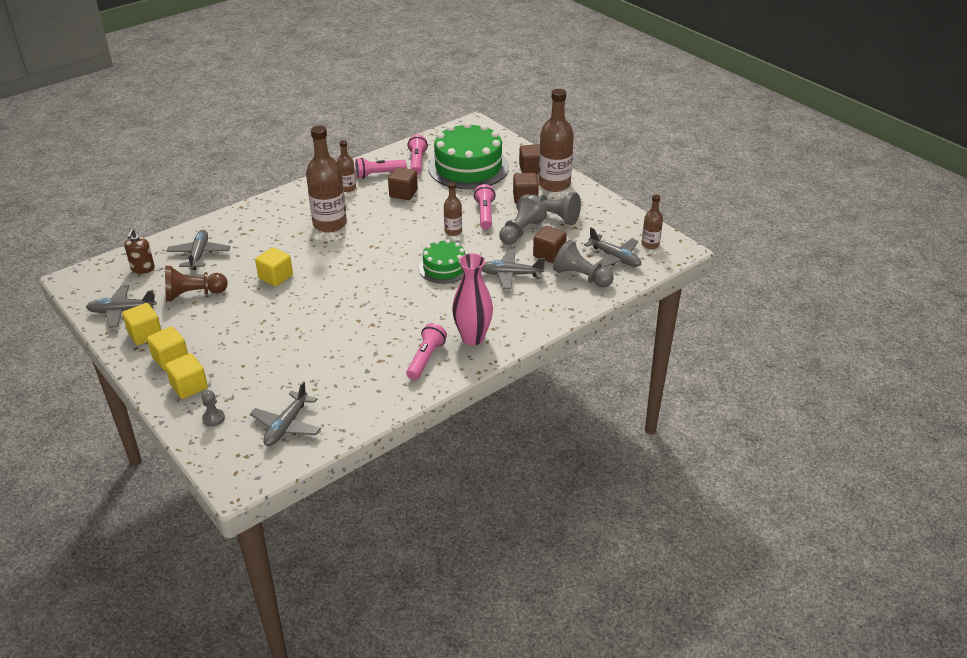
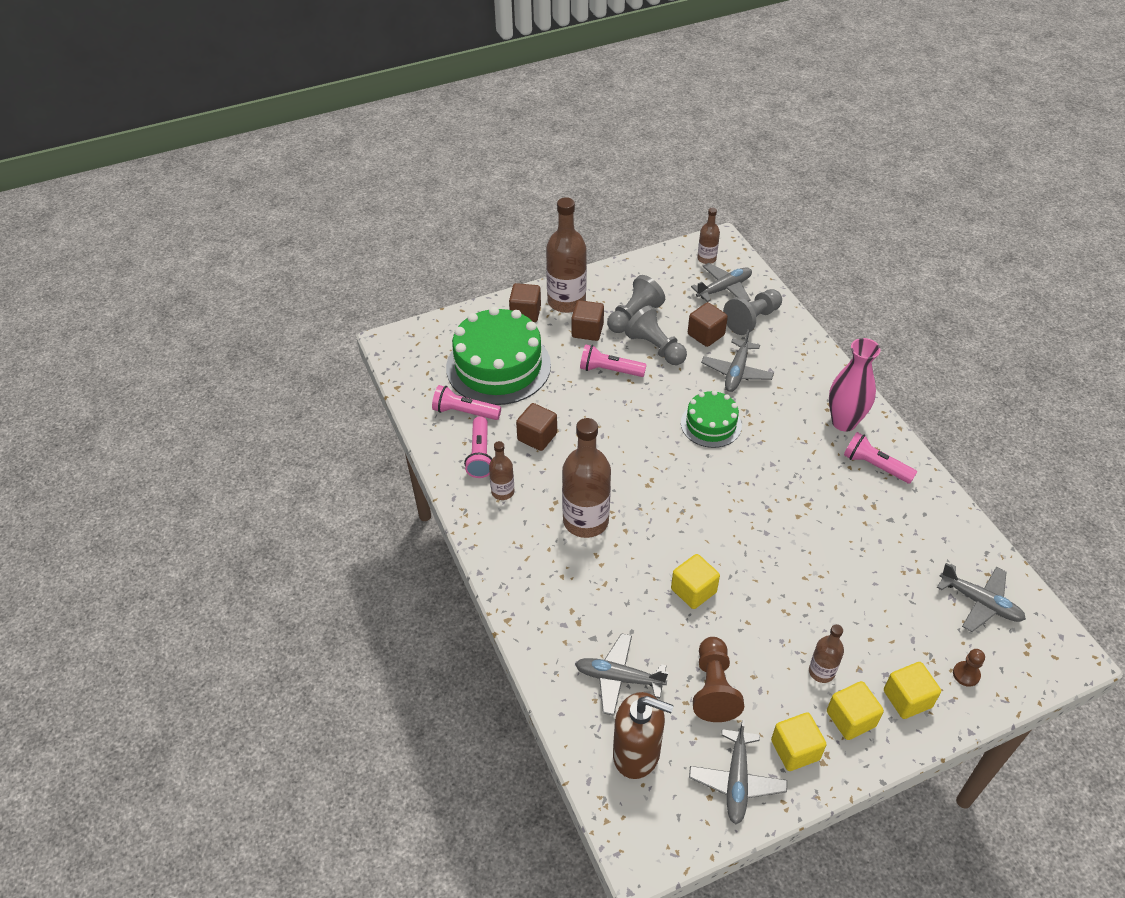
camera: 75 degrees left, 10 degrees up
(143, 269) = (637, 753): brown soap dispenser -> brown soap dispenser, size x1.65
(213, 418) = (966, 674): grey pawn -> brown pawn
(453, 231) = (638, 404): brown bottle -> brown bottle (821, 672)

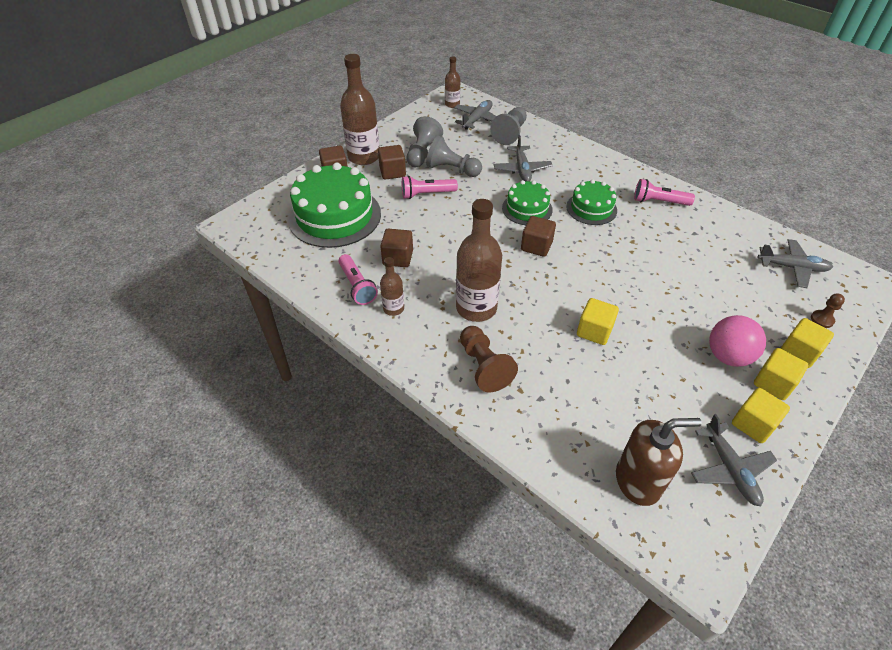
camera: 25 degrees left, 0 degrees up
(464, 412) = (325, 258): pink flashlight -> none
(618, 678) = (582, 423): grey plane -> none
(706, 335) = (483, 151): brown cube -> brown cube (536, 246)
(713, 688) = (660, 401): brown pawn -> brown pawn (484, 366)
(786, 448) = (591, 208): none -> green cake
(821, 672) = (728, 356): brown bottle -> pink ball
(844, 422) = (618, 180): pink vase -> none

